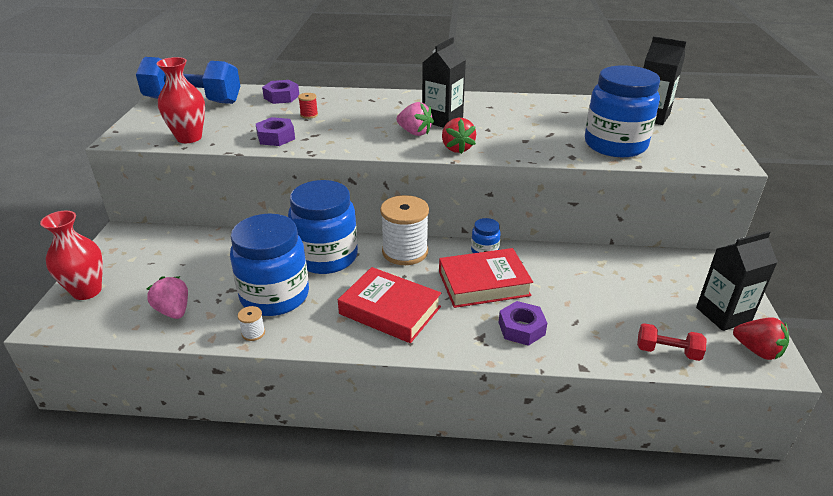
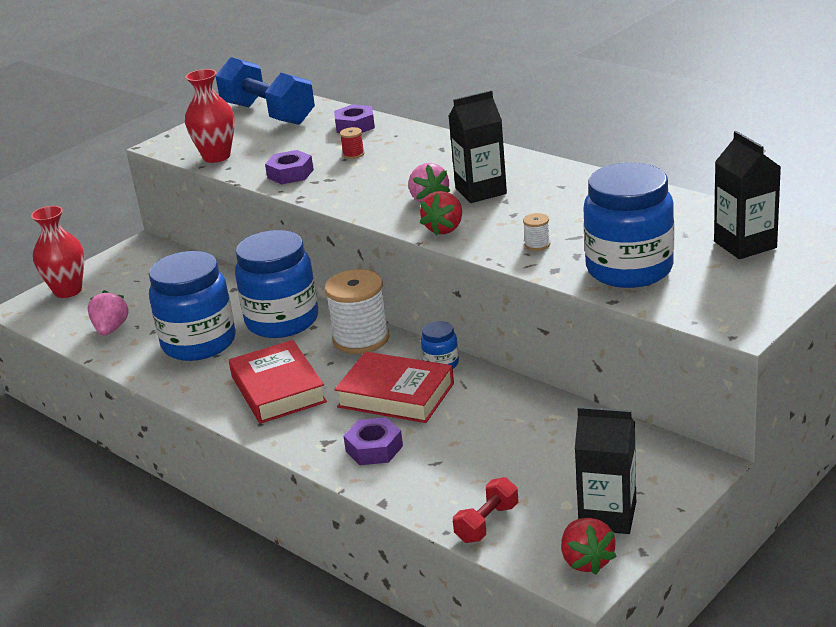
camera: 40 degrees right, 5 degrees down
(253, 333) = (149, 369): white spool -> white spool (537, 244)
(667, 351) = (487, 523): red dumbbell -> red dumbbell turned 75 degrees clockwise

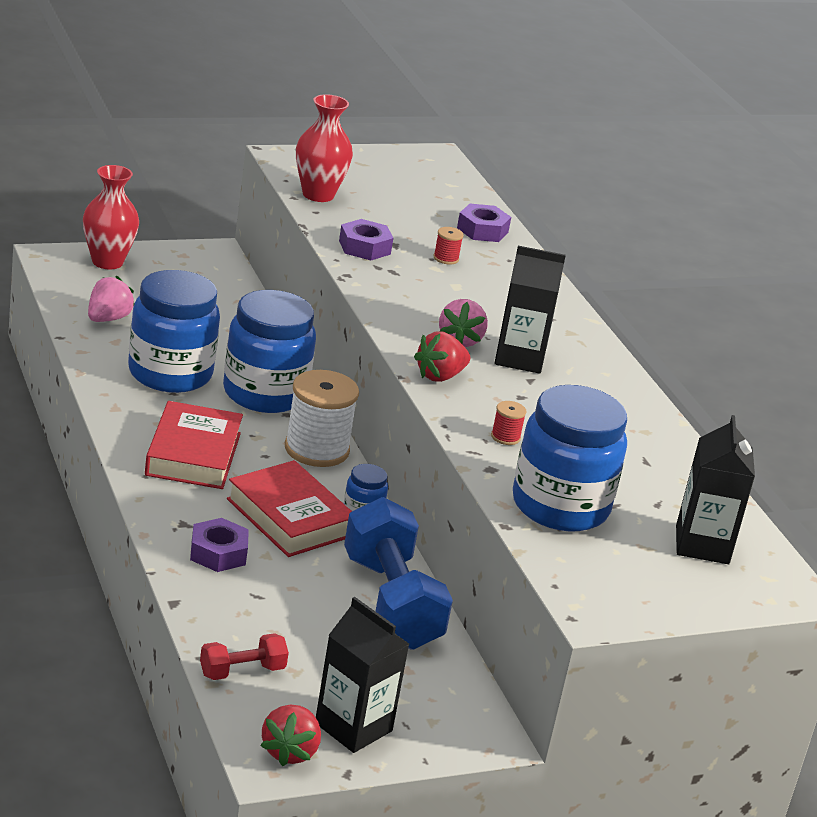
camera: 20 degrees right, 0 degrees up
(268, 114) = (415, 175): blue dumbbell -> blue dumbbell (391, 602)
(537, 244) = (505, 437): white spool -> red spool

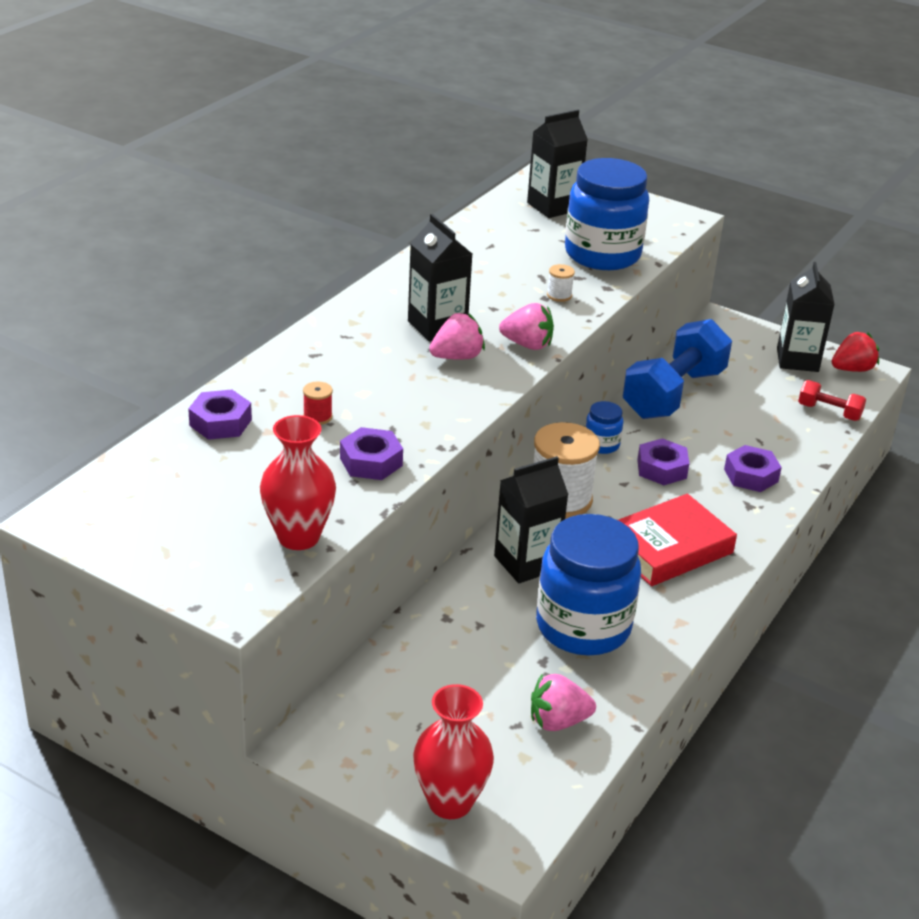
camera: 125 degrees left, 5 degrees up
(264, 393) = (526, 563): blue jar -> black carton
(290, 517) = (662, 469): red book -> purple nut
(440, 376) = (527, 345): red strawberry -> pink strawberry
(505, 437) = (559, 295): red spool -> white spool

